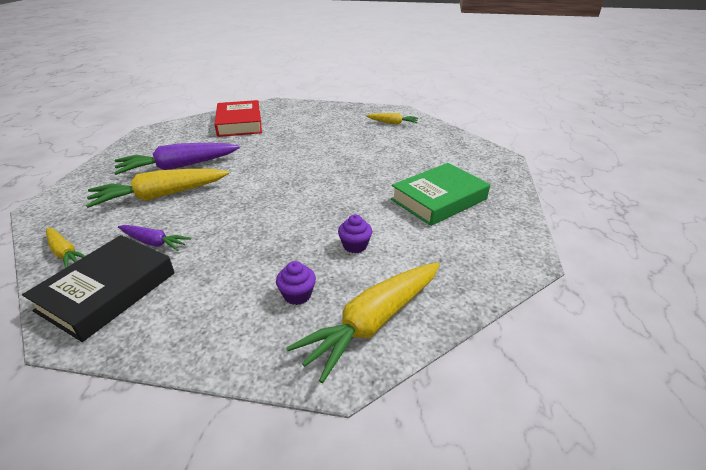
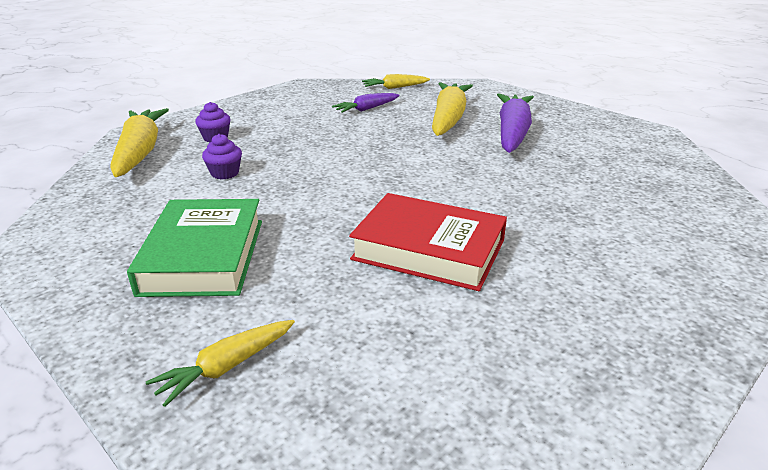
camera: 125 degrees right, 5 degrees down
(108, 291) = (326, 94): black book -> none
(239, 123) = (650, 189): red book -> red book (429, 249)
(392, 123) = (538, 359): yellow carrot -> yellow carrot (227, 367)

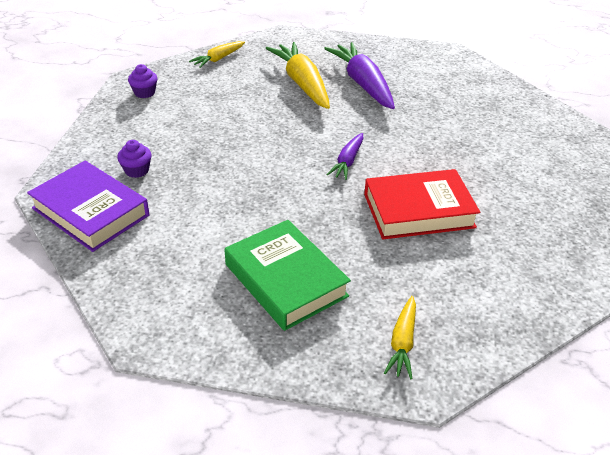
camera: 35 degrees left, 10 degrees up
(140, 152) = (91, 212): yellow carrot -> purple book
(225, 173) = (198, 204): purple cupcake -> purple cupcake (144, 93)
(367, 109) = (225, 93): purple carrot -> purple carrot (348, 161)

